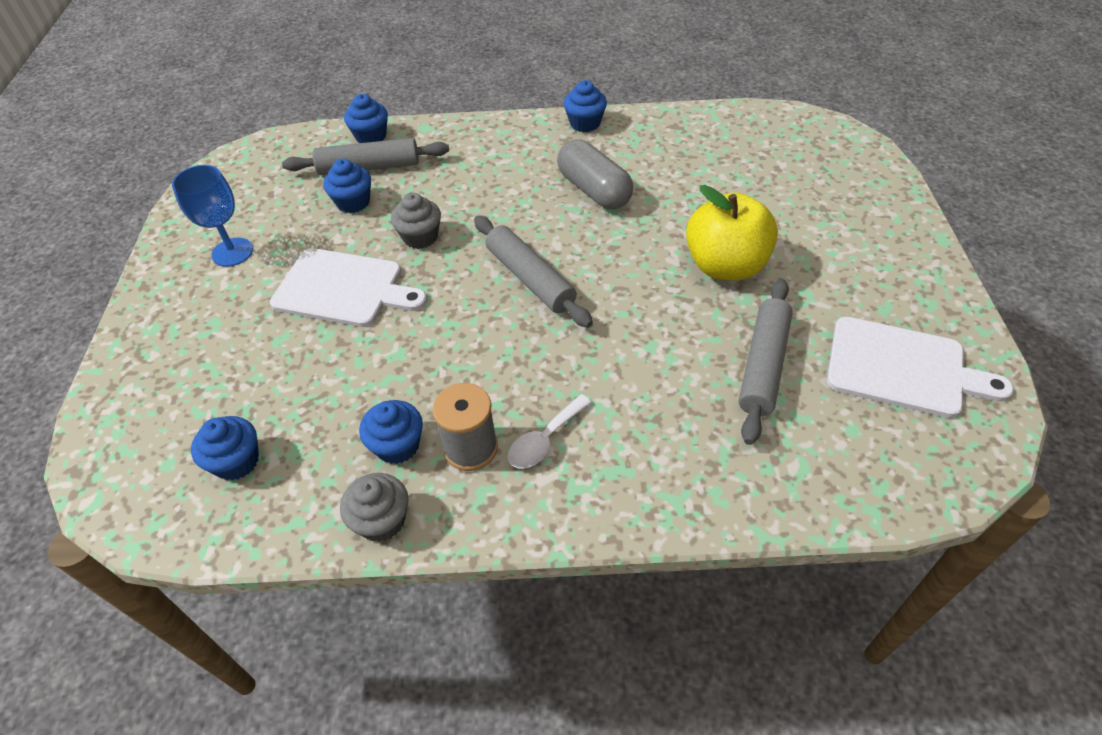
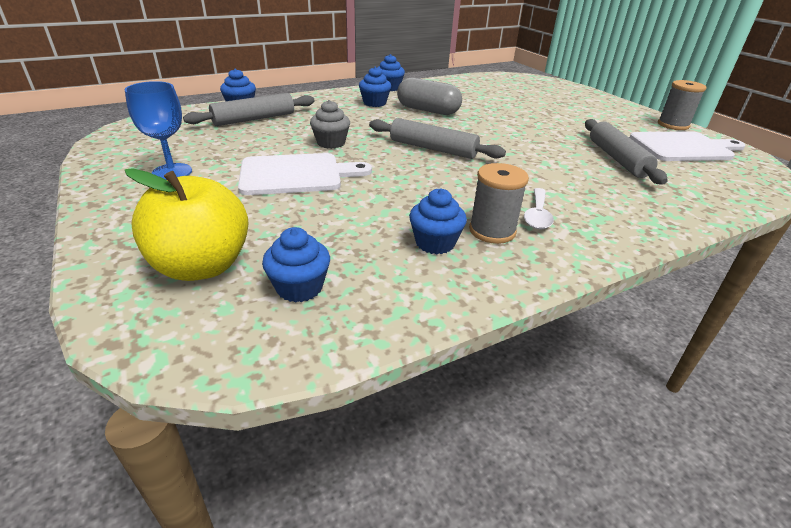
camera: 30 degrees left, 15 degrees down
(353, 202) = (258, 135): blue cupcake -> blue cupcake (374, 103)
(382, 520) = (473, 287): grey cupcake -> none
(725, 266) = (543, 127): yellow apple -> yellow apple (202, 266)
(951, 310) = (673, 125): none -> grey spool

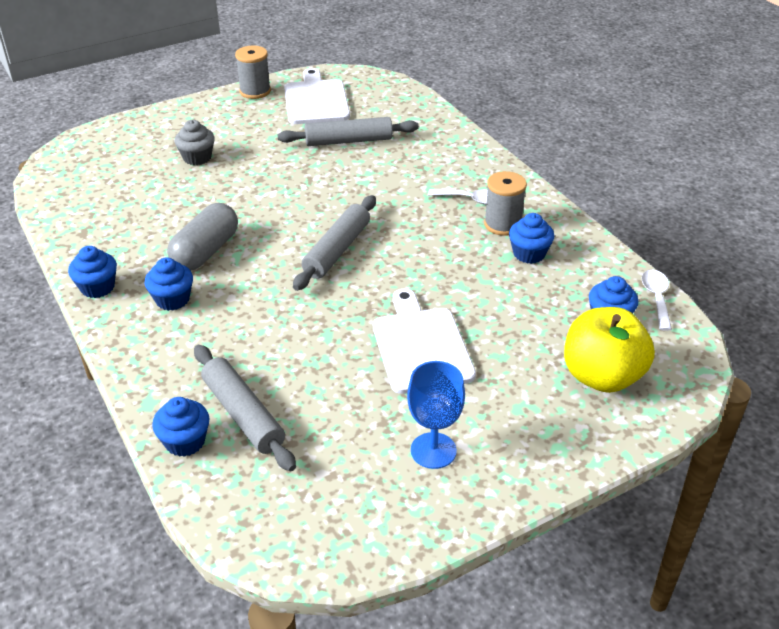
camera: 90 degrees left, 5 degrees up
(331, 143) = (328, 328): grey cupcake -> grey cupcake (197, 157)
(332, 341) = (656, 298): none -> white spoon

